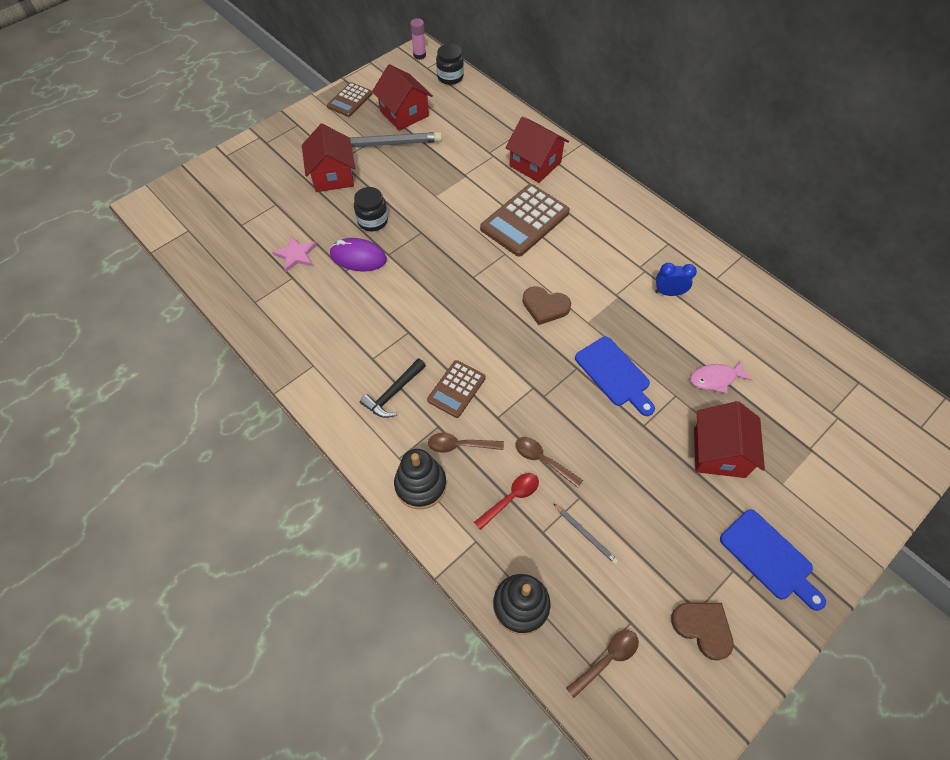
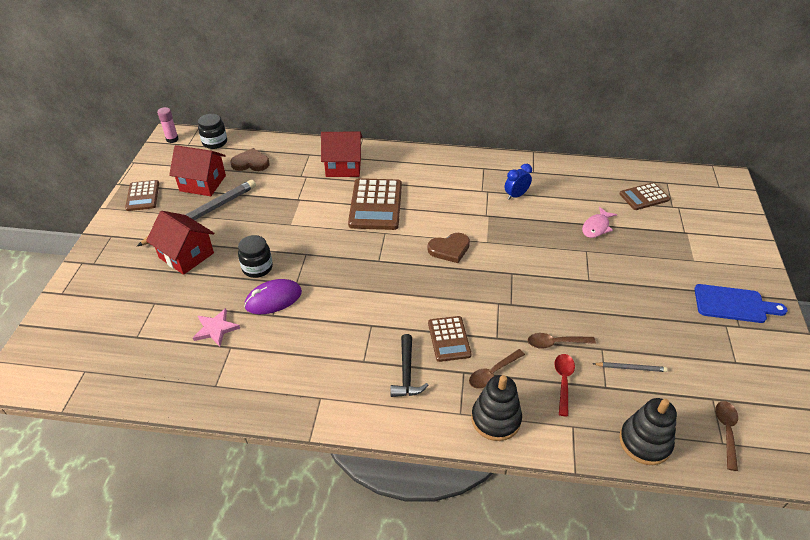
camera: 40 degrees left, 15 degrees down
(614, 374) = (538, 262): blue cutting board -> none
(703, 628) = (749, 369): brown heart -> brown heart (251, 163)
(719, 452) = (645, 266): red house -> none
(810, 381) = (644, 197): none -> brown calculator

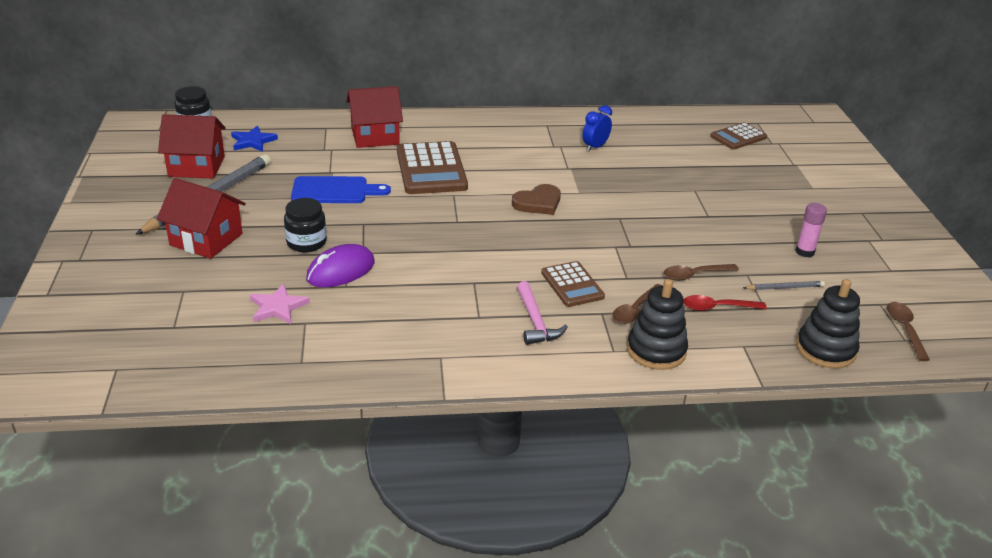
camera: 15 degrees left, 10 degrees down
(142, 196) = (119, 185): brown calculator -> none
(172, 139) = (135, 125): pink glue stick -> pink glue stick (804, 252)
(251, 163) = (253, 141): brown heart -> blue star
(407, 373) = (536, 322): black hammer -> pink hammer
(563, 381) = (717, 308): red spoon -> red spoon turned 90 degrees counterclockwise
(596, 227) = (697, 168): pink fish -> none
(733, 304) = (869, 221): blue cutting board -> blue cutting board (334, 191)

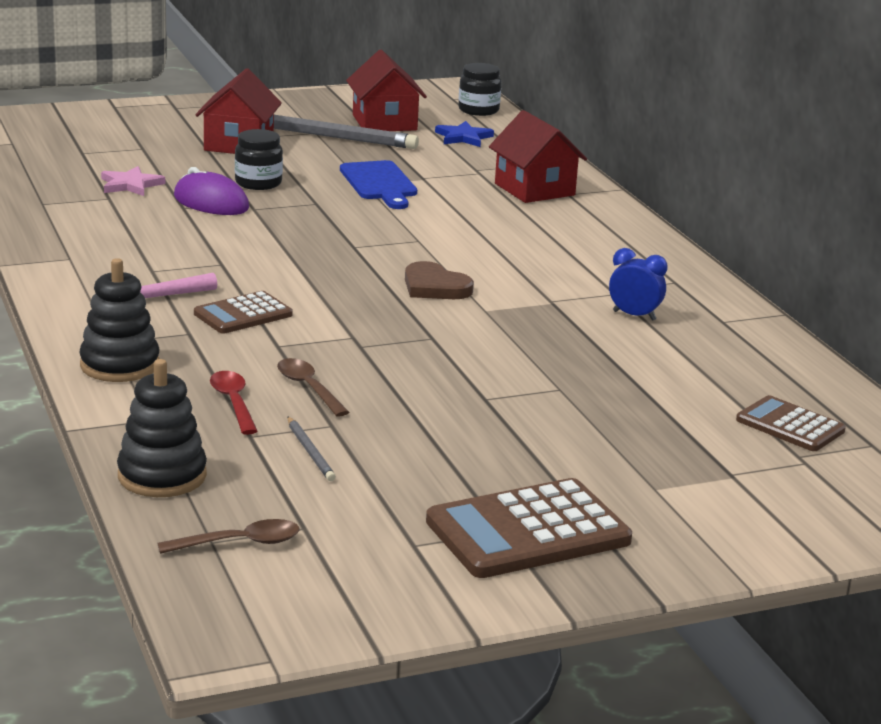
camera: 75 degrees right, 10 degrees down
(431, 169) = (473, 224): brown calculator -> brown calculator (528, 531)
(635, 310) = (204, 352): brown spoon -> none
(804, 252) = (425, 471): pink glue stick -> none

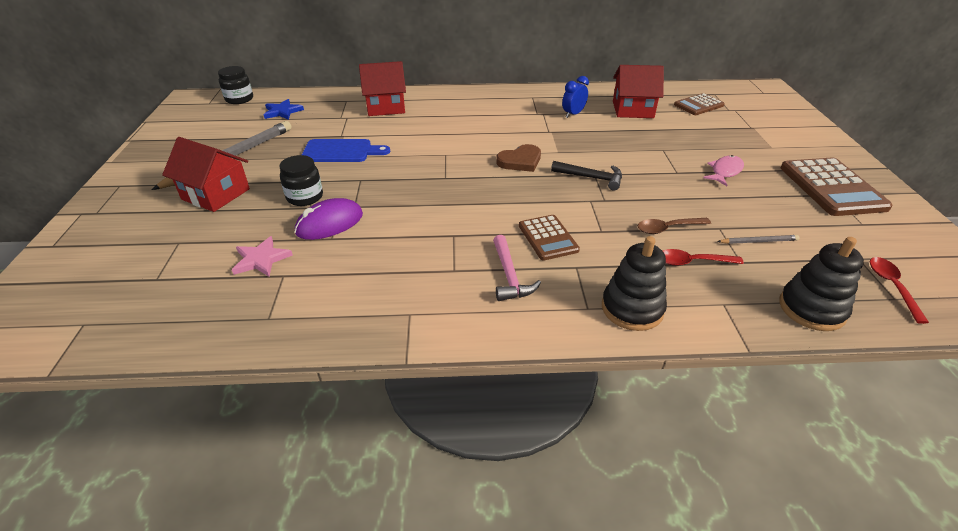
camera: 70 degrees left, 15 degrees up
(240, 543) = (891, 286): brown spoon -> red spoon
(384, 122) = (229, 132): red house -> red house (632, 110)
(419, 336) = (591, 178): none -> black hammer
(517, 438) = (725, 171): none -> pink fish

